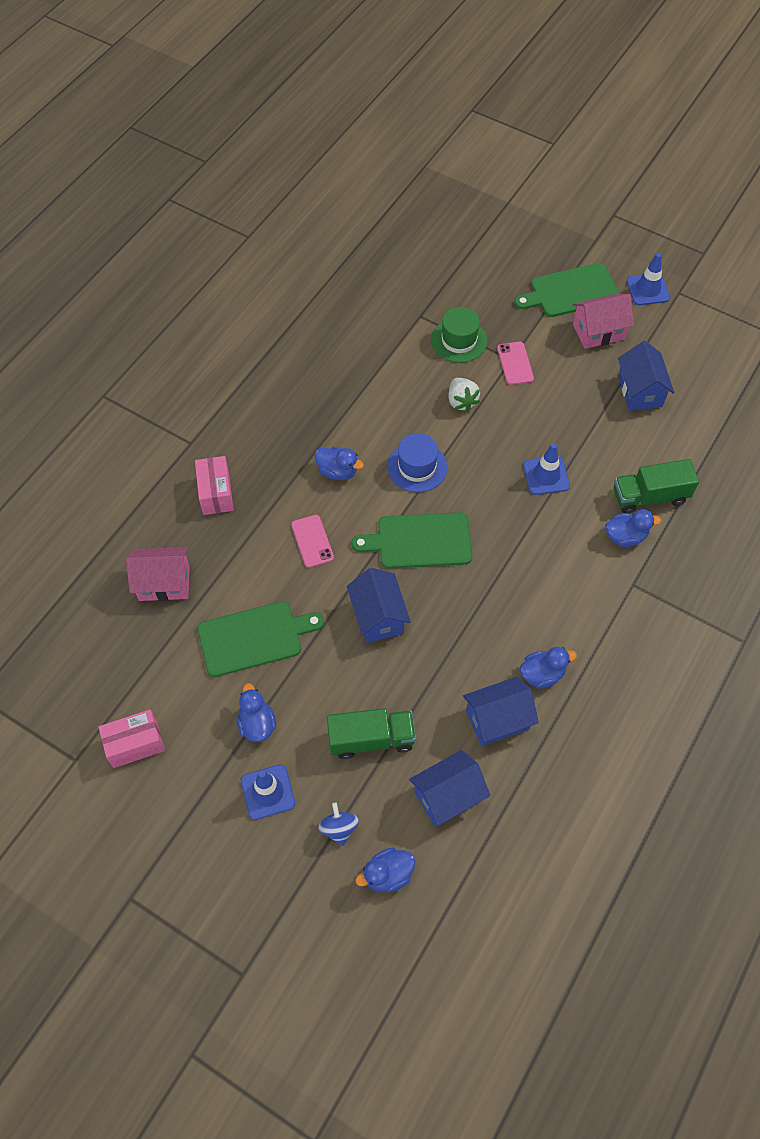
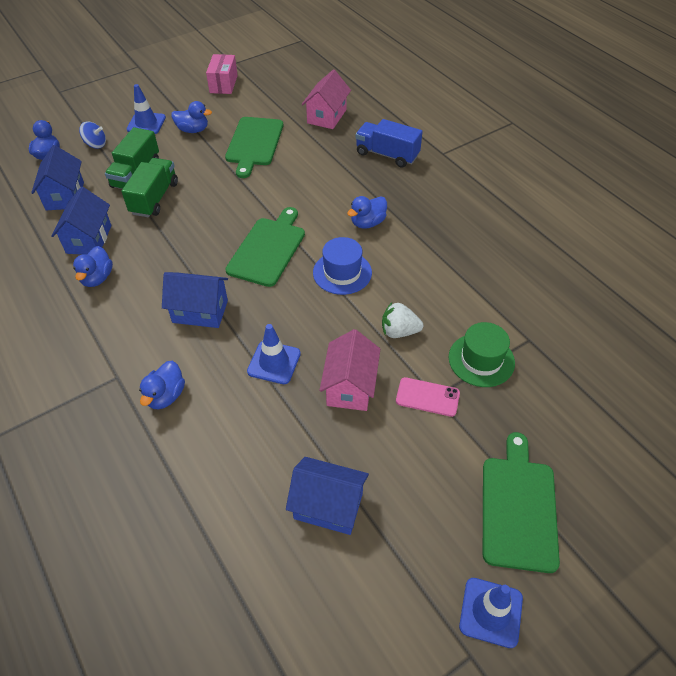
camera: 115 degrees right, 10 degrees down
(216, 493) = (387, 155): pink box -> blue truck
(312, 541) = (311, 190): pink phone -> none
(378, 616) = (221, 205): blue house -> blue house (200, 311)
(598, 332) = (439, 506): pink house -> pink house (350, 386)
(649, 496) = (192, 441): green truck -> green truck (154, 198)

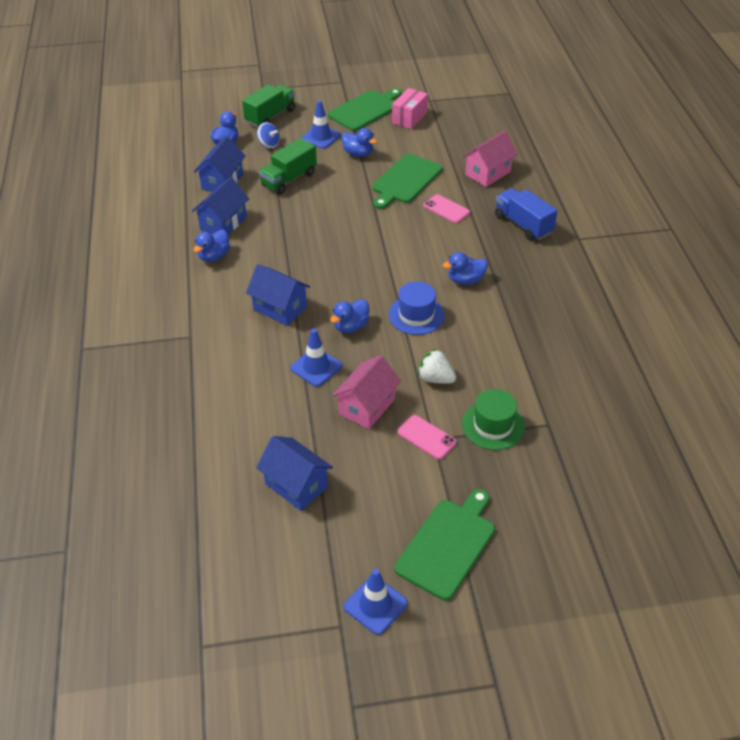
camera: 25 degrees right, 5 degrees down
(154, 198) = (293, 204): green truck -> green truck (270, 116)
(166, 396) = (219, 363): blue duck -> blue duck (351, 326)
(268, 249) = (364, 276): green cutting board -> green cutting board (365, 110)
(309, 160) = (446, 209): none -> pink phone

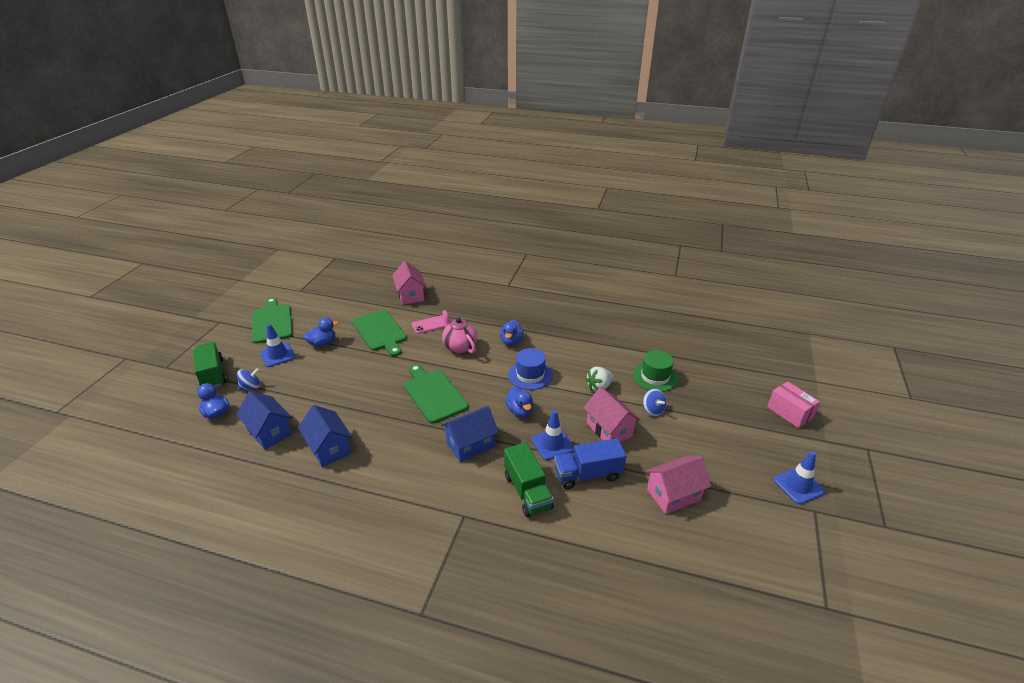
camera: 65 degrees left, 10 degrees down
(214, 256) = (369, 468): blue duck -> none
(289, 179) = (313, 390): green truck -> green truck (527, 491)
(296, 485) = (673, 495): blue house -> pink house
(409, 118) = (309, 306): pink box -> pink box (789, 413)
(425, 244) = (459, 346): none -> pink teapot
(426, 437) = (653, 410): pink phone -> blue spinning top
(448, 545) = (752, 432): green cutting board -> green cutting board (434, 394)
(523, 225) = (476, 300): blue truck -> blue truck (588, 474)

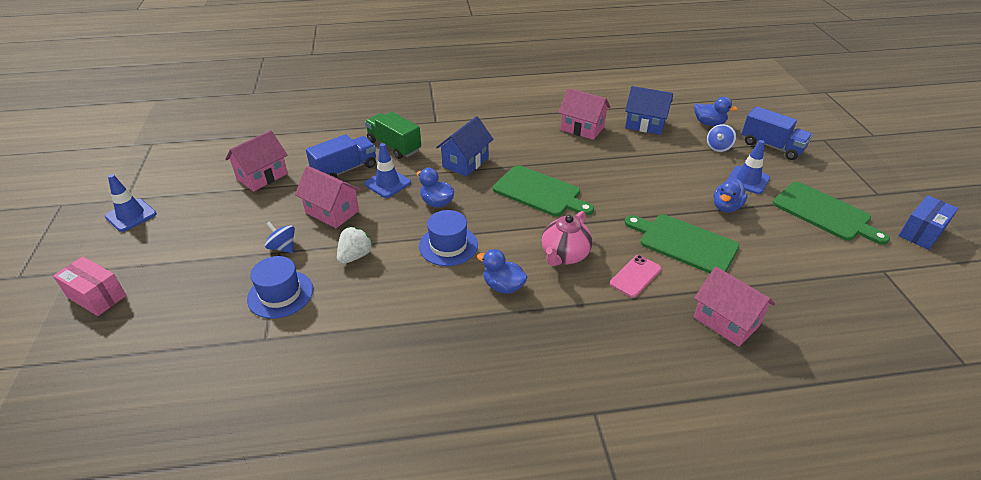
camera: 155 degrees right, 5 degrees up
(212, 374) = (771, 146): green truck -> blue truck
(244, 298) = (921, 232): none -> blue box
(329, 448) = (582, 128): blue house -> pink house
(459, 346) = (564, 255): pink teapot -> pink teapot turned 90 degrees clockwise
(511, 341) = (503, 286): blue duck -> blue duck turned 45 degrees counterclockwise
(655, 377) = (280, 294): green hat -> blue hat

